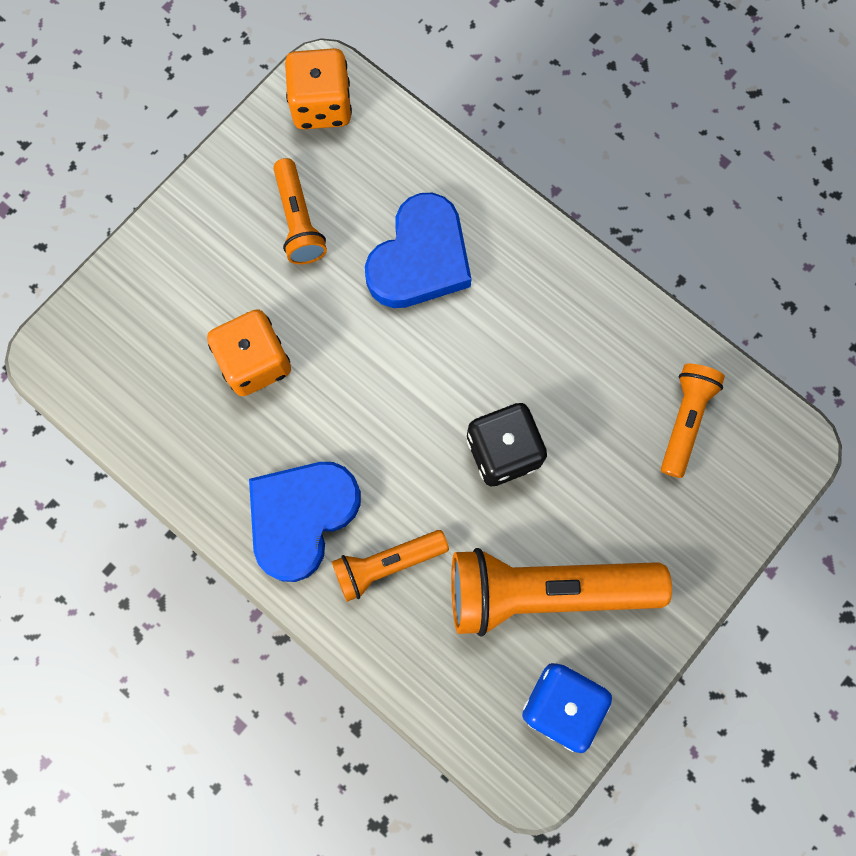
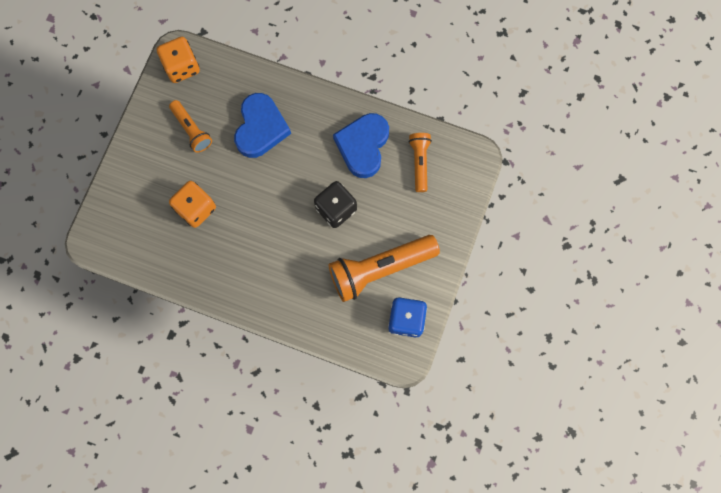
camera: 20 degrees left, 0 degrees up
(302, 517) = (247, 276): blue heart -> blue heart (363, 146)
(387, 564) = (298, 284): orange flashlight -> none

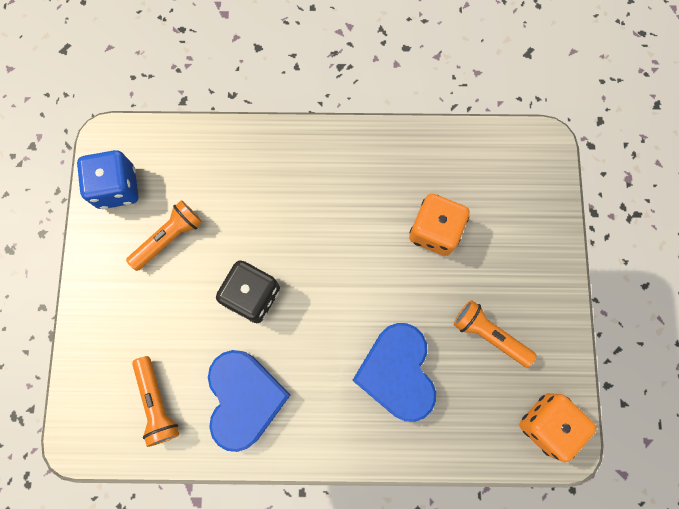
camera: 160 degrees right, 0 degrees up
(380, 269) = (169, 238): orange flashlight -> orange flashlight, size x0.55

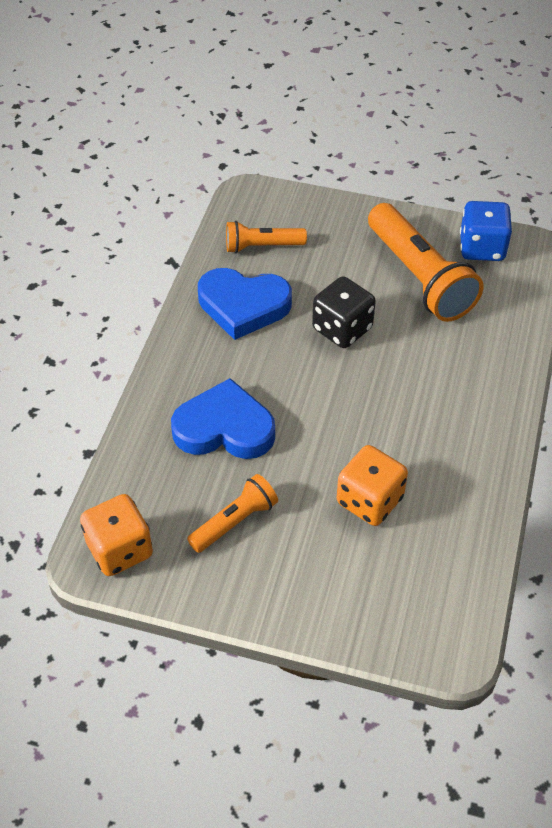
camera: 105 degrees right, 25 degrees down
(169, 238) = (419, 277): orange flashlight -> orange flashlight, size x1.83

